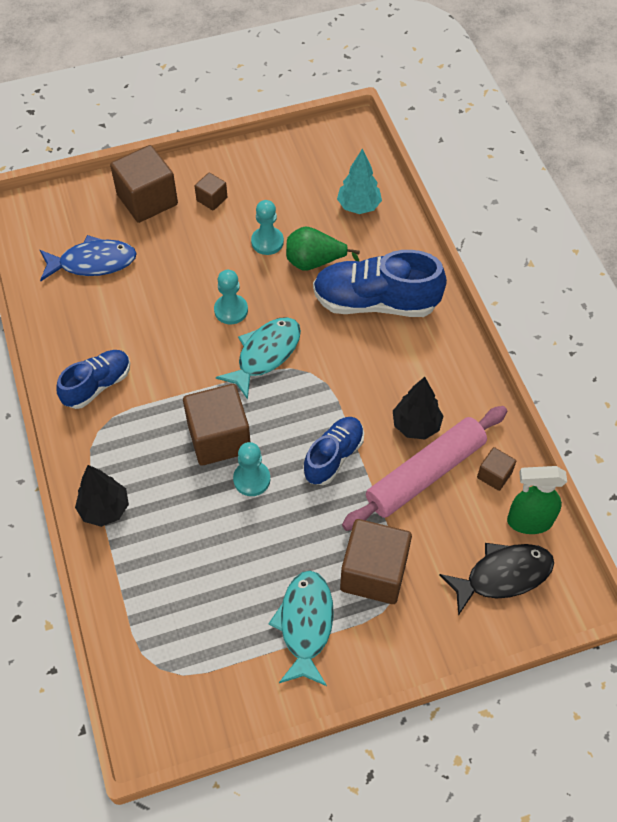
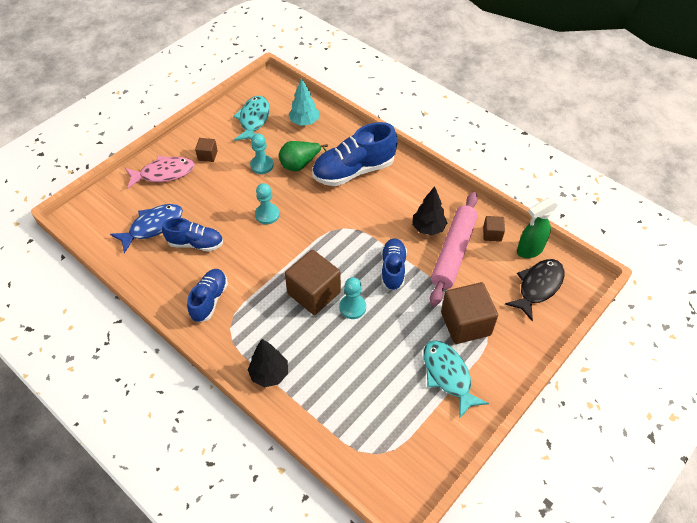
camera: 30 degrees left, 5 degrees down
(126, 307) = (196, 243): none -> blue shoe
(147, 200) = (164, 173): brown cube -> pink fish
(265, 354) = (308, 230): turquoise fish -> turquoise fish (254, 120)

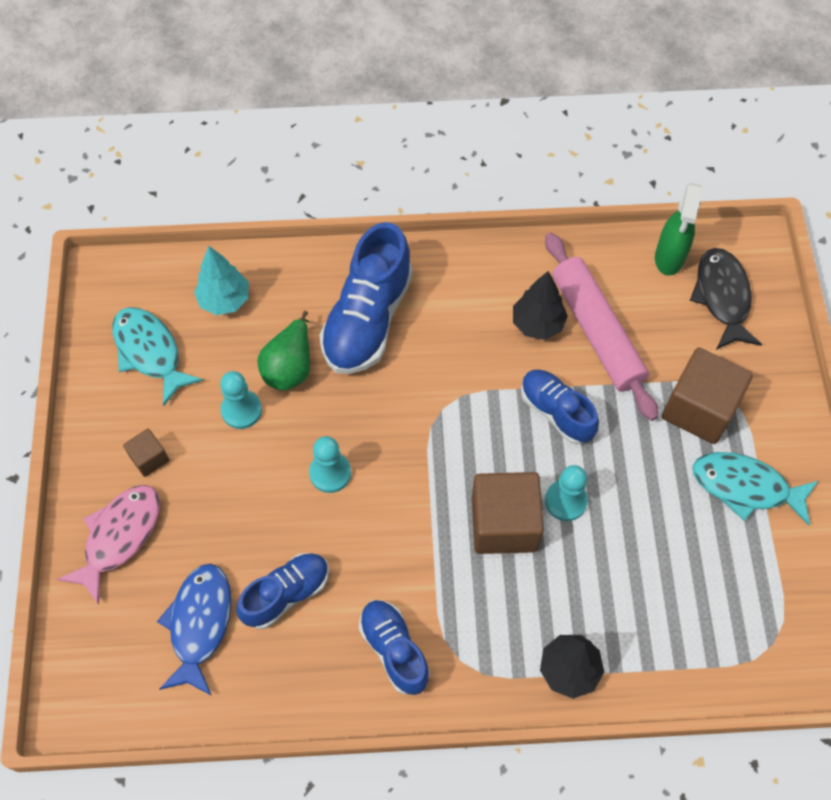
camera: 45 degrees left, 10 degrees up
(492, 234) = (612, 271): brown cube -> none

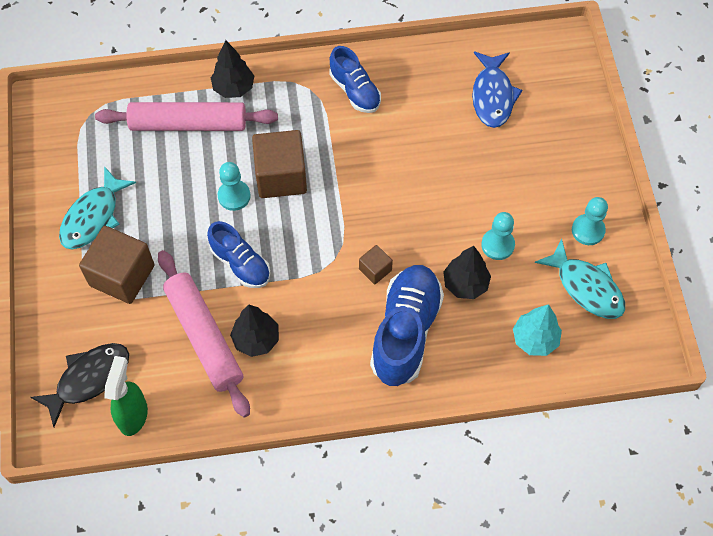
camera: 175 degrees right, 0 degrees up
(119, 537) = (566, 146): pink fish -> none
(149, 458) = (561, 202): brown cube -> brown cube (375, 270)
(286, 594) = (436, 118): blue shoe -> none
(290, 366) = (465, 284): green pear -> black tree
(330, 473) = (418, 202): turquoise pawn -> turquoise pawn (588, 230)
(631, 614) = (188, 124): none -> pink rolling pin
(722, 297) = (89, 379): black fish -> black fish turned 120 degrees counterclockwise
(745, 487) = (93, 217): turquoise fish -> turquoise fish turned 105 degrees clockwise

